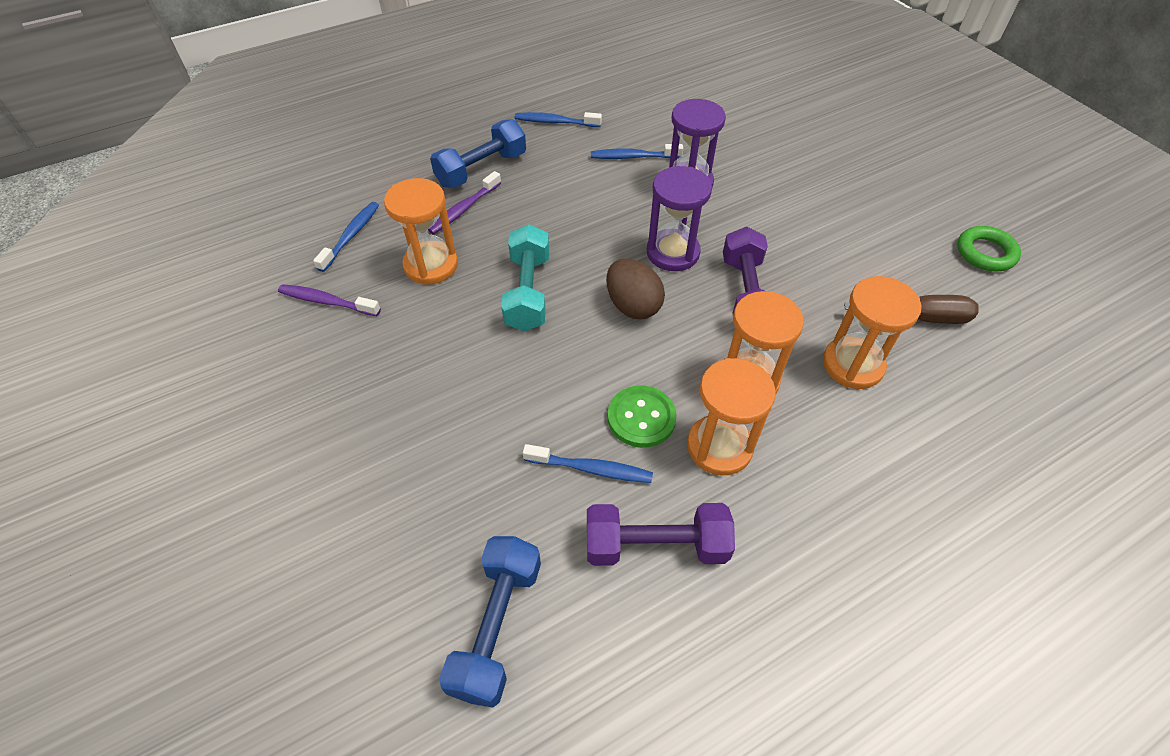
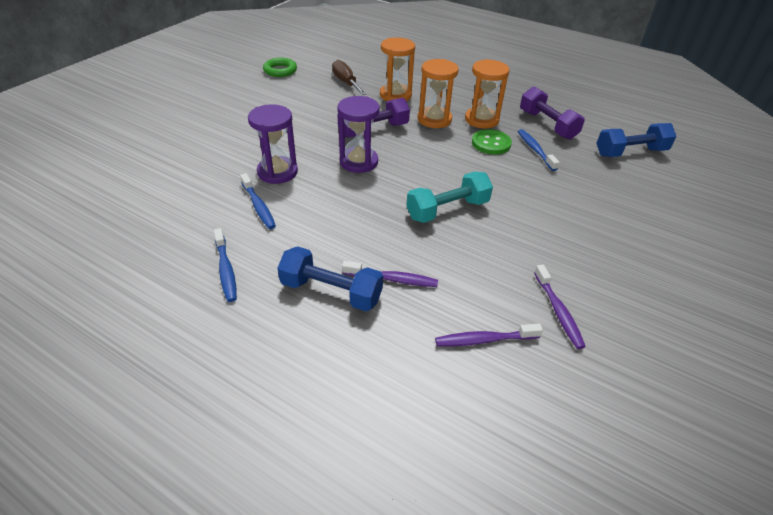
camera: 120 degrees left, 10 degrees down
(351, 236) = (484, 340): blue toothbrush -> purple toothbrush
(431, 265) = (468, 269): orange hourglass -> none
(633, 306) = (418, 165): brown egg -> none

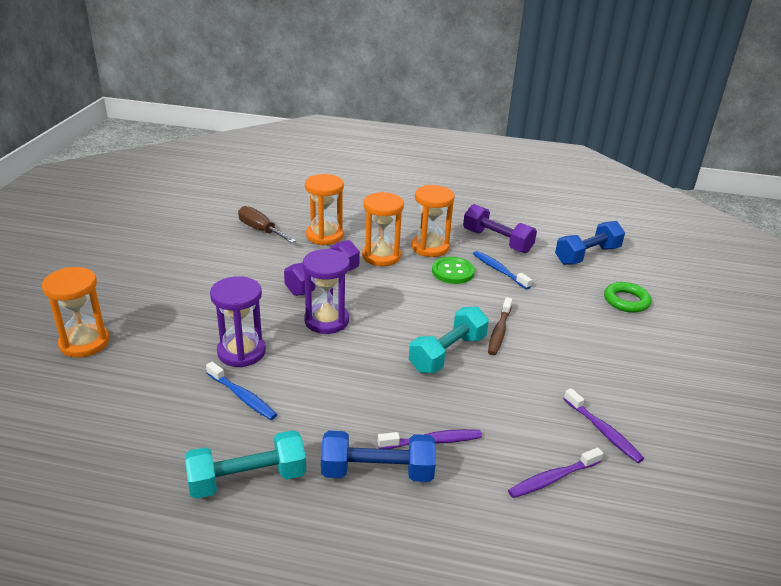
camera: 20 degrees left, 10 degrees down
(169, 141) = (84, 343): none -> orange hourglass
(226, 270) = (247, 479): blue toothbrush -> turquoise dumbbell
(280, 70) = (174, 229): green ring -> green ring (626, 301)
(505, 201) = (499, 331): none -> brown toothbrush

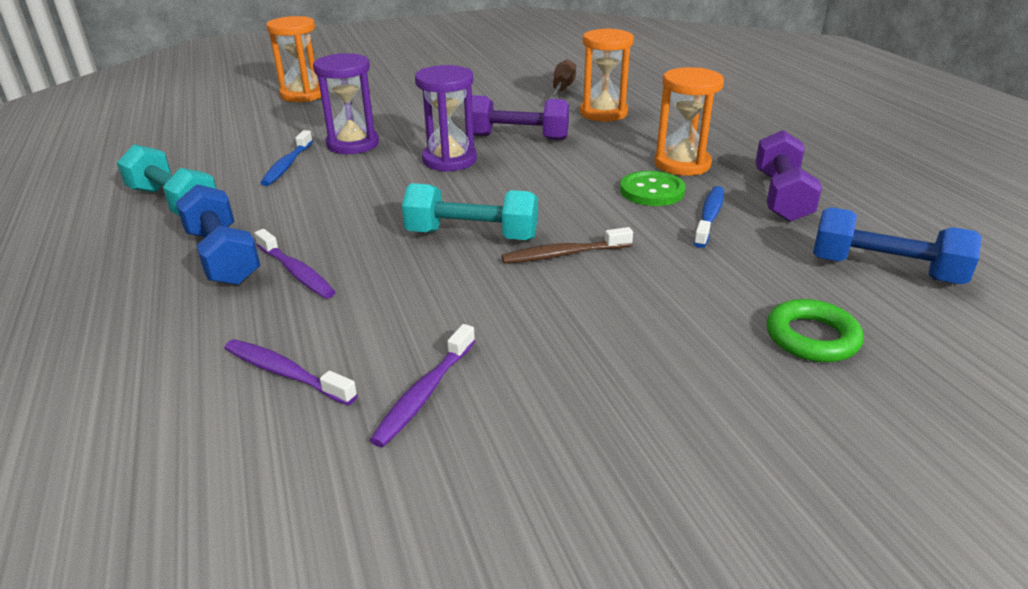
camera: 60 degrees right, 0 degrees up
(381, 256) = (613, 147): orange hourglass -> none

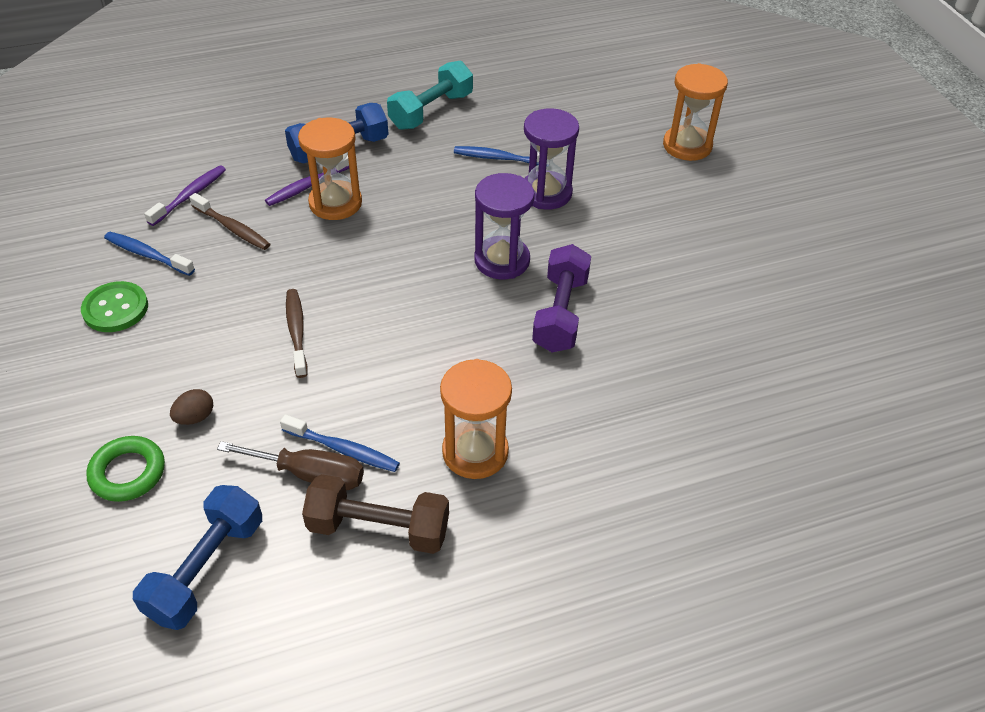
camera: 90 degrees right, 15 degrees up
(374, 321) = (233, 228): none -> brown toothbrush
(424, 394) = (147, 254): purple toothbrush -> blue toothbrush
(472, 235) = (342, 276): turquoise dumbbell -> none
(562, 89) = (735, 365): brown screwdriver -> brown screwdriver (310, 474)
(603, 113) = (642, 399): orange hourglass -> orange hourglass (335, 203)
(652, 191) = (409, 412): green button -> green button (115, 309)
(711, 303) = (195, 417): none -> brown egg
(781, 196) = (378, 528): purple dumbbell -> brown dumbbell

